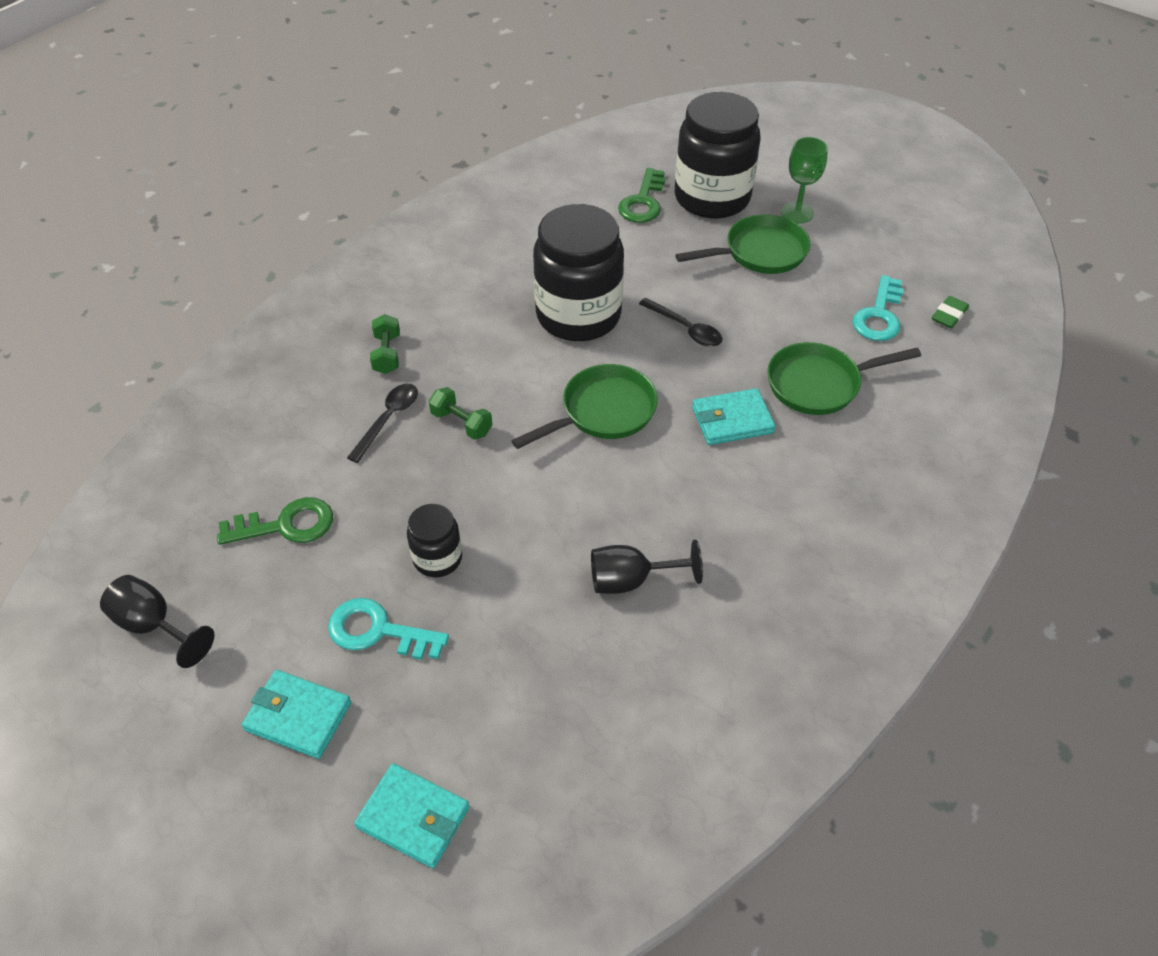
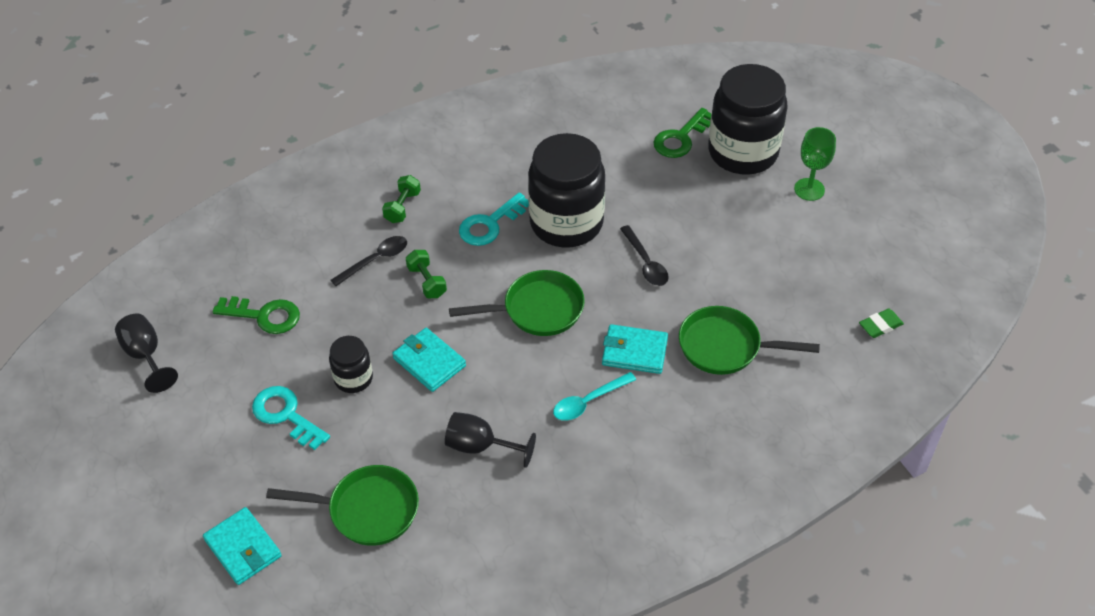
camera: 25 degrees right, 0 degrees up
(298, 716) = (205, 453): turquoise wallet -> turquoise wallet (429, 362)
(717, 488) = (588, 401): none -> turquoise spoon
(760, 253) = (752, 216): green pan -> green pan (367, 510)
(879, 315) = (817, 305): turquoise key -> turquoise key (489, 224)

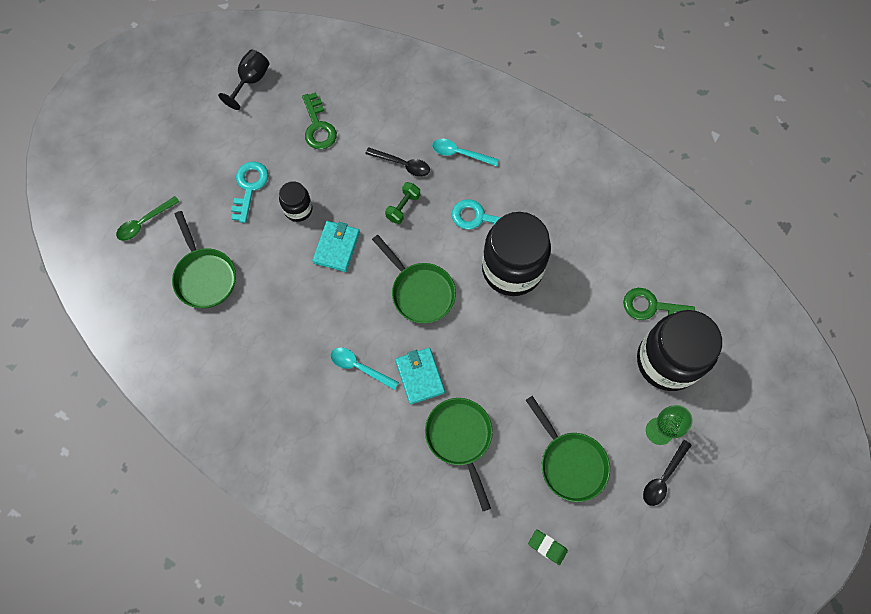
camera: 60 degrees right, 20 degrees up
(243, 548) = (144, 222): turquoise wallet -> green spoon
(402, 207) = (460, 153): green dumbbell -> turquoise spoon
(480, 446) = (286, 317): black goblet -> none
(645, 263) = (507, 343): black spoon -> black spoon (663, 477)
(803, 269) = (570, 463): none -> green pan

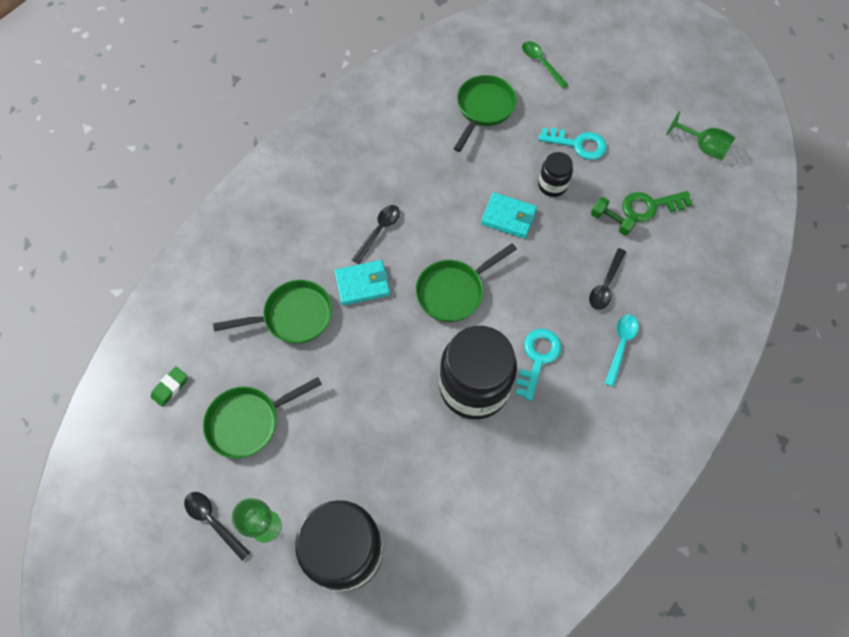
camera: 95 degrees right, 5 degrees down
(205, 276) = (484, 109): green pan -> green pan turned 135 degrees clockwise
(251, 81) = (703, 147): black goblet -> green goblet
(359, 367) = (379, 231): turquoise spoon -> black spoon
(403, 207) = (553, 282): green dumbbell -> green dumbbell (611, 221)
(652, 306) = (414, 544): green key -> none

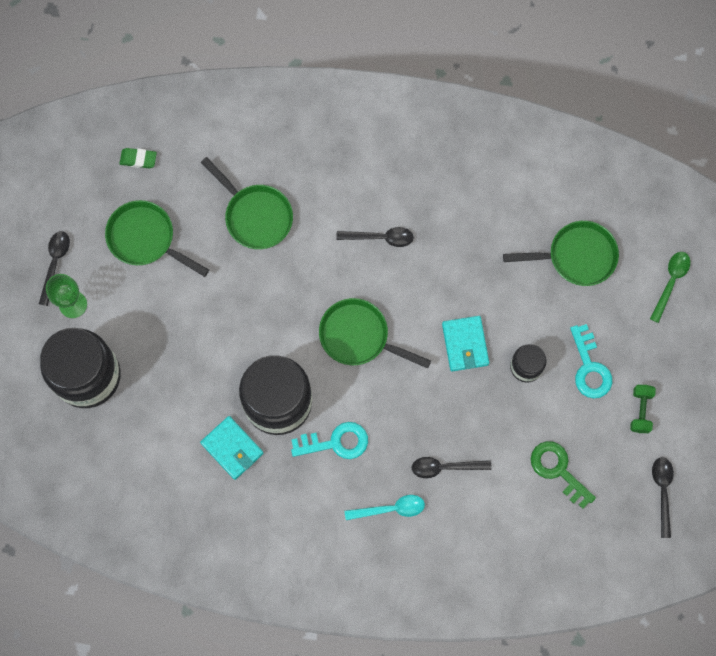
camera: 60 degrees right, 10 degrees up
(362, 284) = (319, 254): turquoise wallet -> turquoise wallet (232, 448)
(611, 221) = (518, 441): green dumbbell -> green dumbbell (640, 411)
(703, 147) = (662, 492): green goblet -> black spoon

